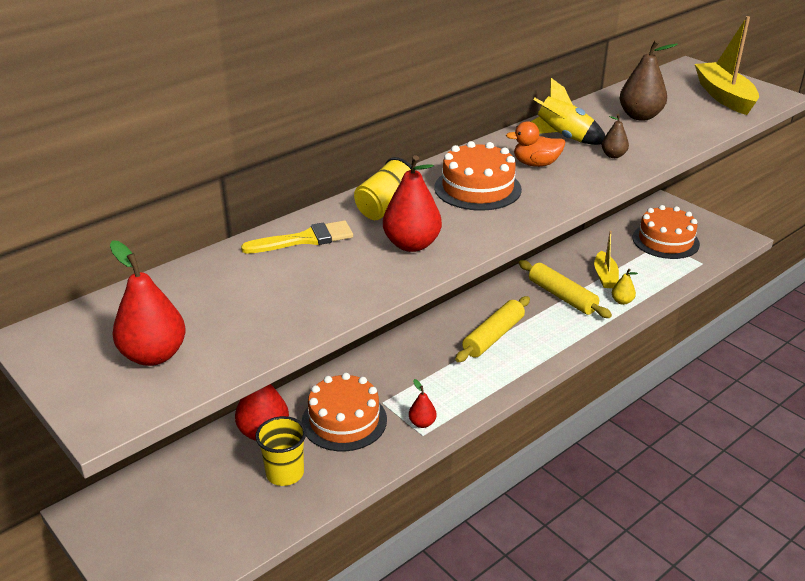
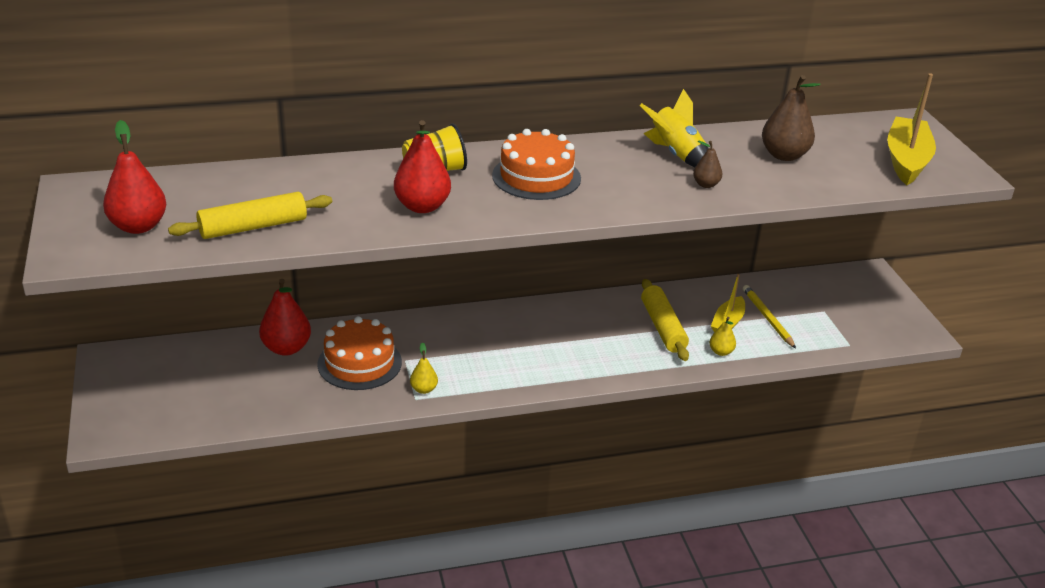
camera: 25 degrees right, 0 degrees up
(285, 473) = (275, 386): yellow cup -> none
(305, 239) = (340, 176): yellow brush -> none
(422, 423) = (423, 389): red pear -> yellow pear
(493, 336) = (558, 340): yellow rolling pin -> yellow rolling pin (253, 227)
(536, 164) = (618, 171): orange duck -> none
(629, 262) = (767, 318): none -> yellow pencil
(665, 241) = (831, 310): orange cake -> none

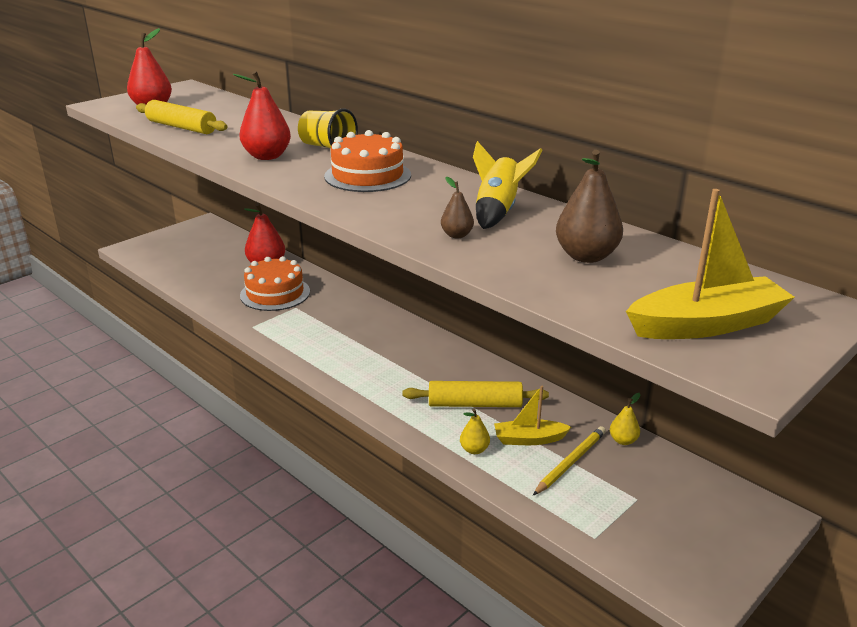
camera: 60 degrees right, 5 degrees down
(423, 389) = (267, 326): yellow pear -> yellow pear (623, 440)
(663, 327) = (475, 404): yellow rolling pin -> yellow rolling pin turned 45 degrees clockwise

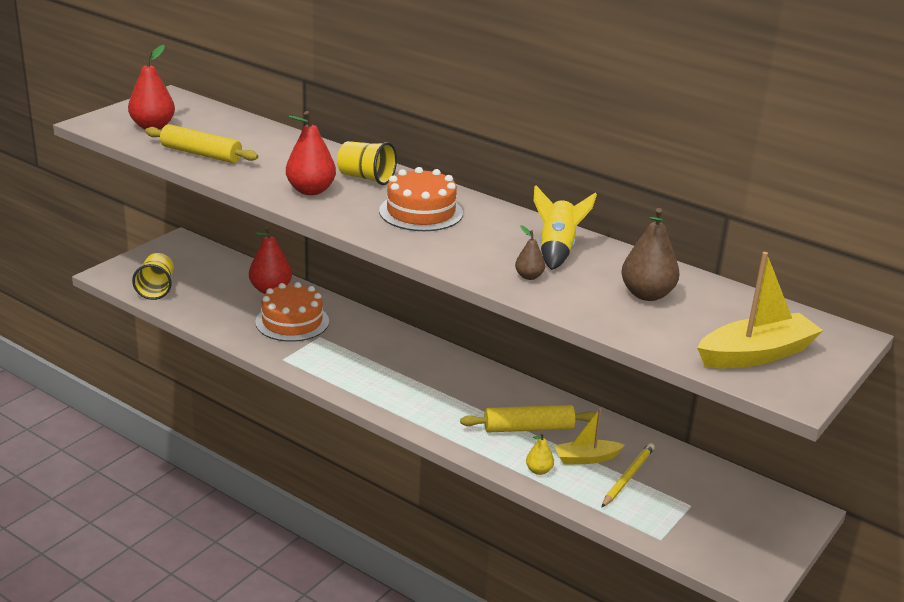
camera: 10 degrees left, 0 degrees up
(165, 261) = (156, 289): none -> yellow cup
(623, 440) = (670, 455): yellow pear -> none

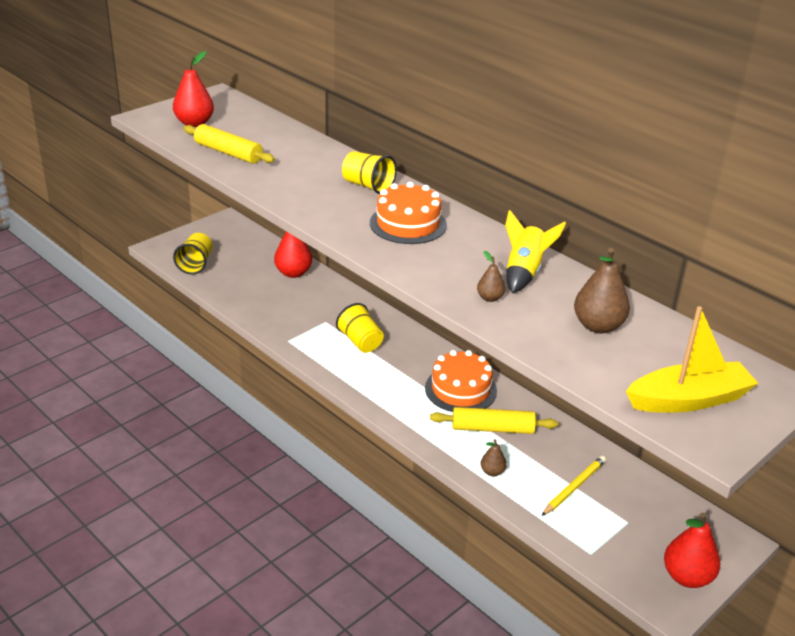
camera: 10 degrees right, 5 degrees up
(292, 322) = (305, 305): orange cake -> orange cake (460, 389)
(310, 190) = (314, 195): red pear -> red pear (687, 577)
(364, 354) = (360, 342): none -> yellow cup
(538, 470) = (492, 472): yellow pear -> brown pear
(586, 458) = (539, 464): yellow boat -> none

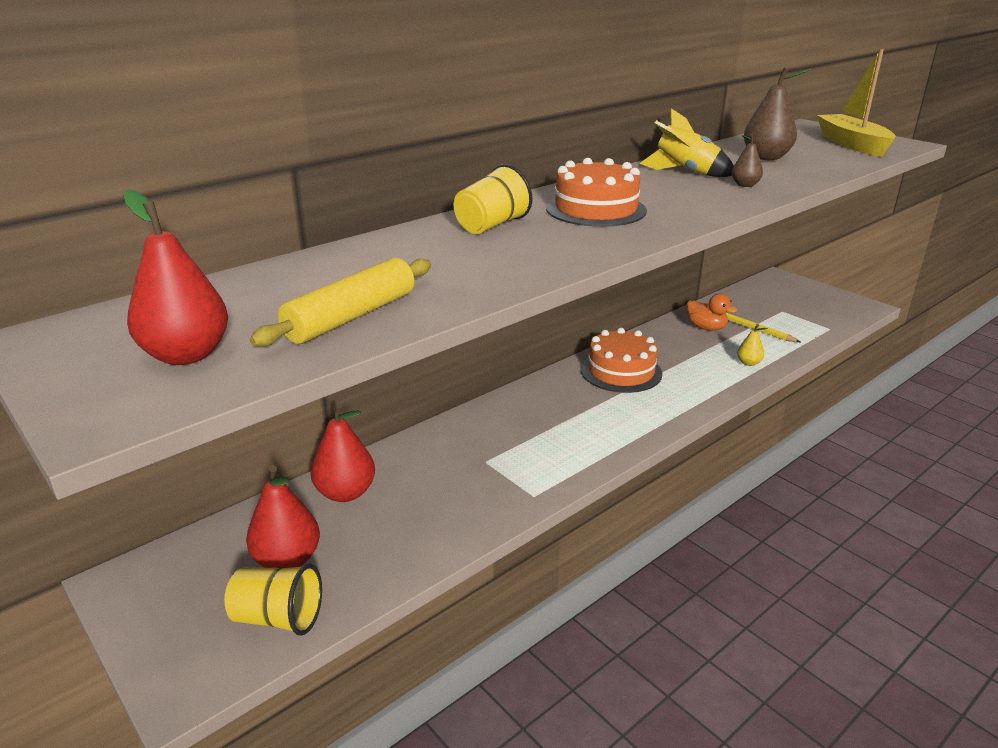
camera: 85 degrees left, 5 degrees down
(360, 342) = (534, 433): yellow cup -> none
(492, 429) = (682, 358): yellow rolling pin -> none
(492, 472) = (748, 363): brown pear -> yellow pear
(565, 454) = (706, 327): none -> orange duck
(687, 577) = (830, 297): red pear -> red pear (287, 560)

